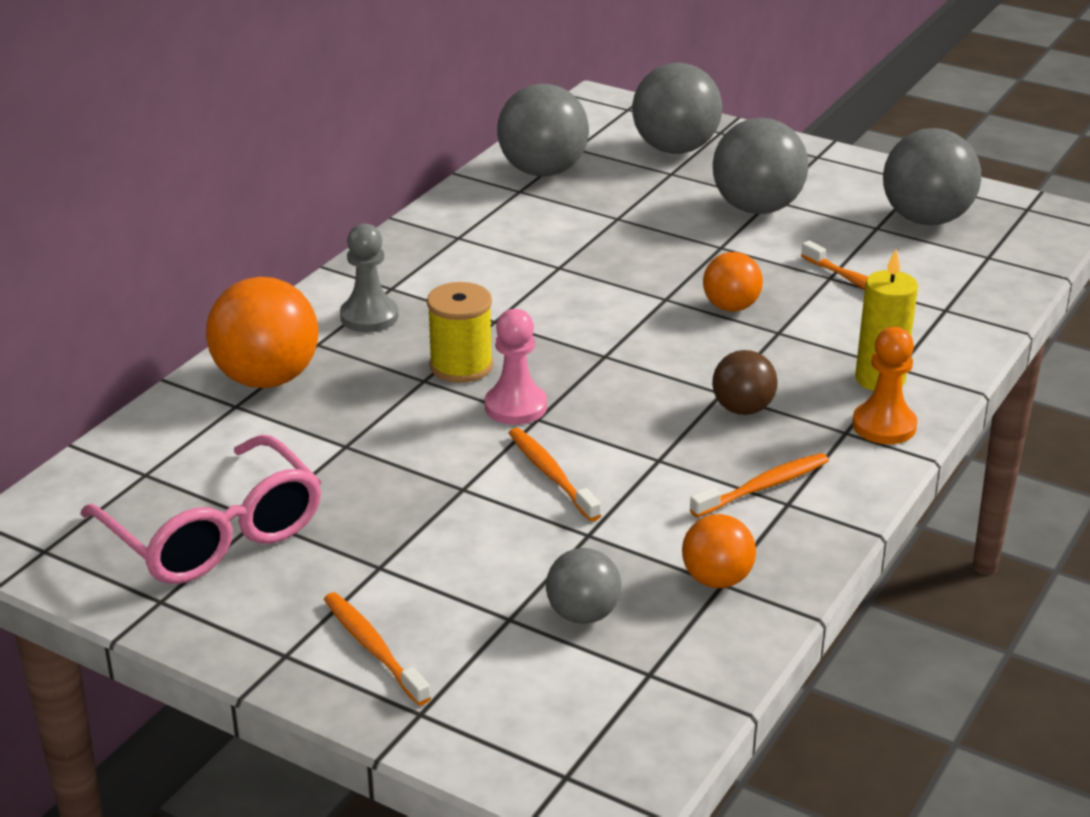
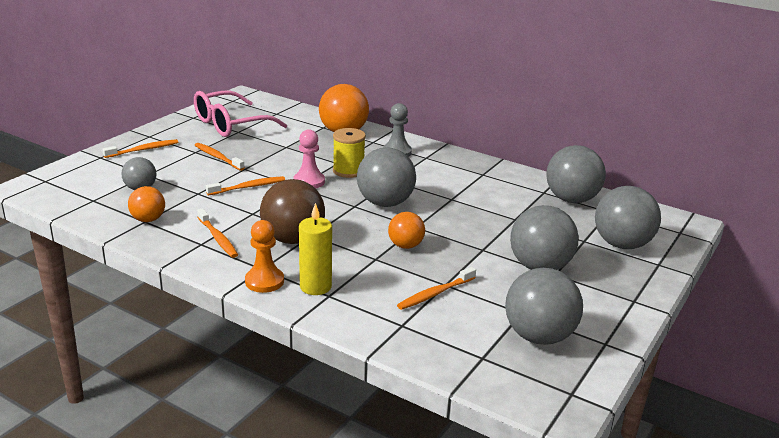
camera: 90 degrees right, 5 degrees down
(410, 530) = (218, 157): none -> orange toothbrush
(589, 326) = (385, 203): none -> grey ball
(742, 409) = (293, 239): brown ball -> brown ball, size x1.74

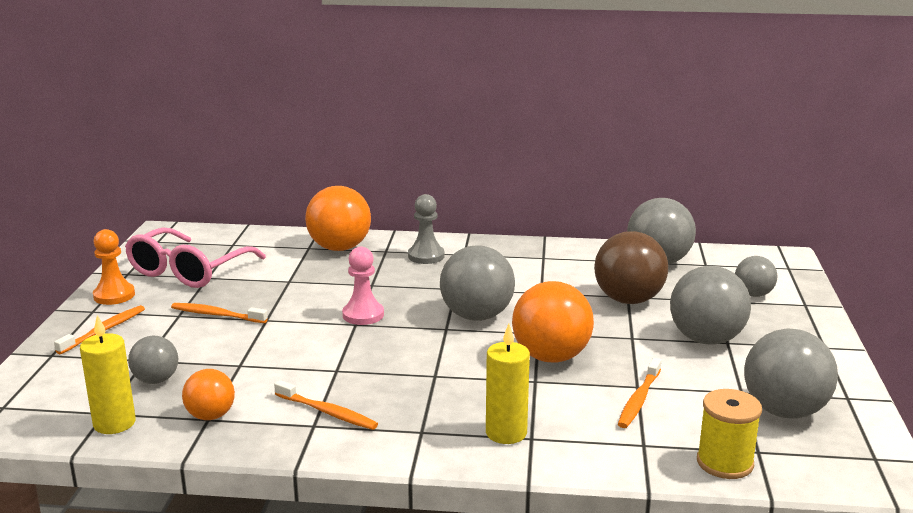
camera: 25 degrees left, 5 degrees down
(92, 208) = (114, 423): none -> yellow candle
(248, 187) = (296, 341): orange toothbrush -> none
(264, 281) = (441, 446): orange pawn -> orange pawn (114, 295)
(293, 239) = (419, 387): brown ball -> brown ball (628, 300)
(348, 171) = (395, 290): yellow spool -> yellow spool (725, 463)
(405, 246) = (551, 357): orange ball -> orange ball, size x1.74
(622, 244) = (753, 294): grey ball -> grey ball, size x0.57

